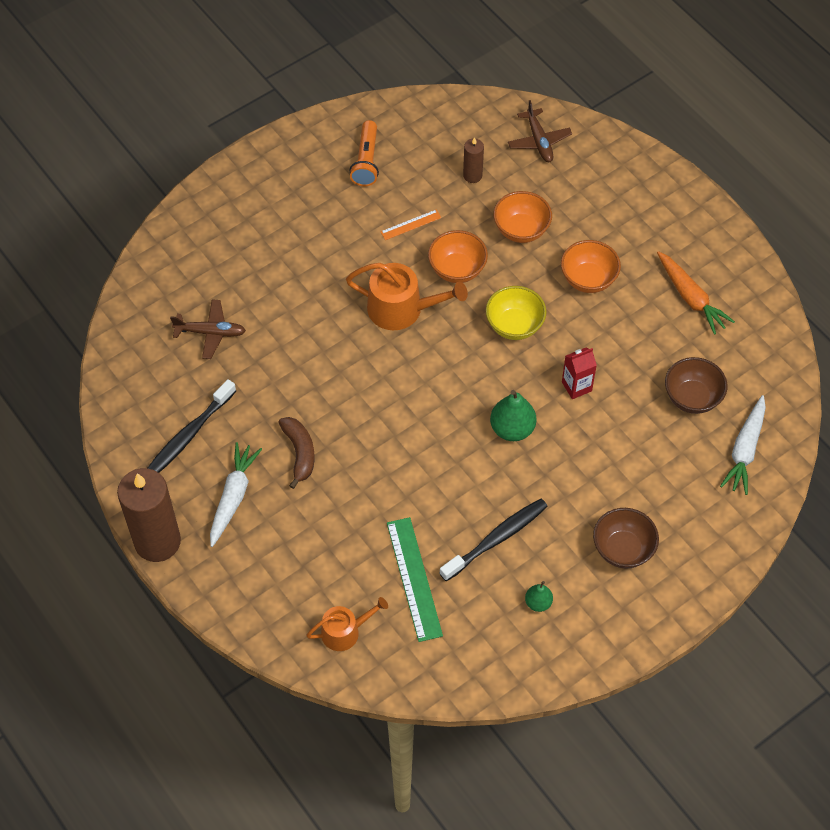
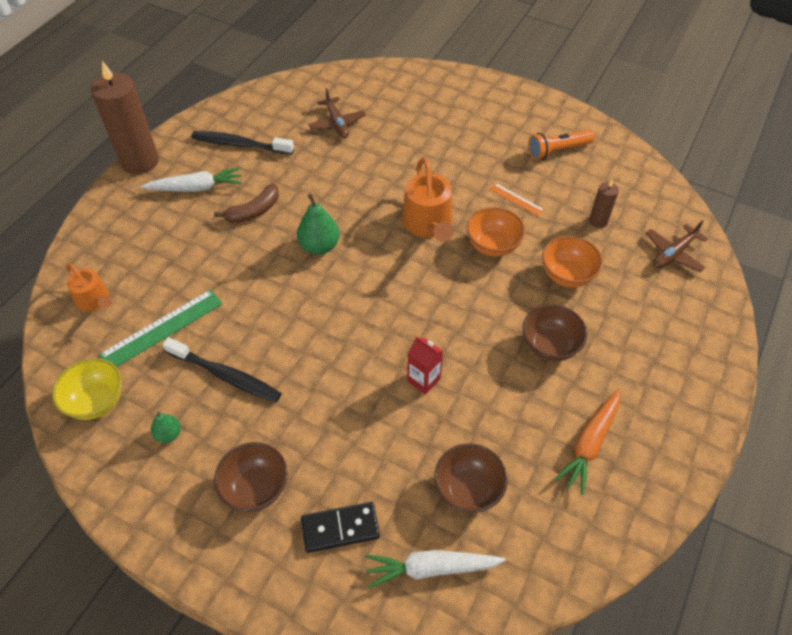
camera: 65 degrees right, 5 degrees down
(512, 429) = (349, 345): green pear -> green pear (319, 246)
(514, 325) = (461, 307): yellow bowl -> yellow bowl (97, 401)
(588, 279) = (550, 346): orange bowl -> brown bowl
(685, 499) = (340, 528): none -> black domino

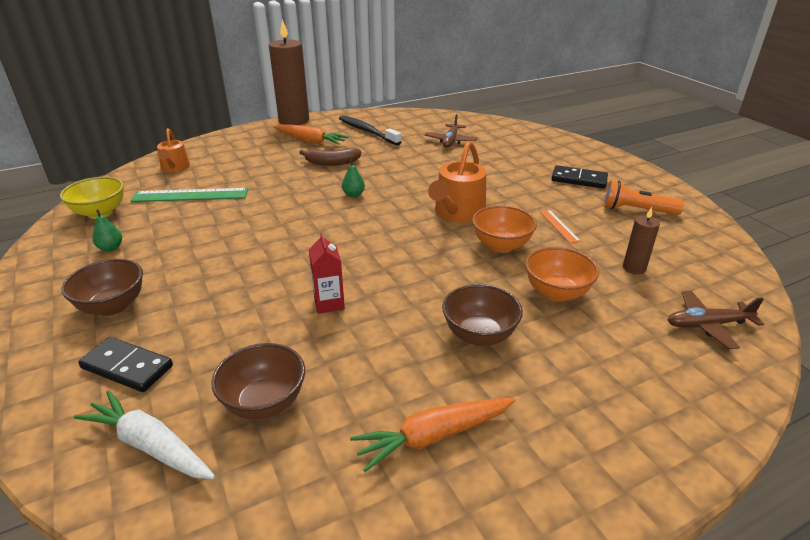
camera: 35 degrees right, 20 degrees down
(196, 188) = (310, 141): white carrot -> orange carrot
(226, 375) = (191, 234): black toothbrush -> none
(319, 246) = (353, 194): green pear -> green pear, size x0.57
(489, 130) = (579, 179): none -> black domino

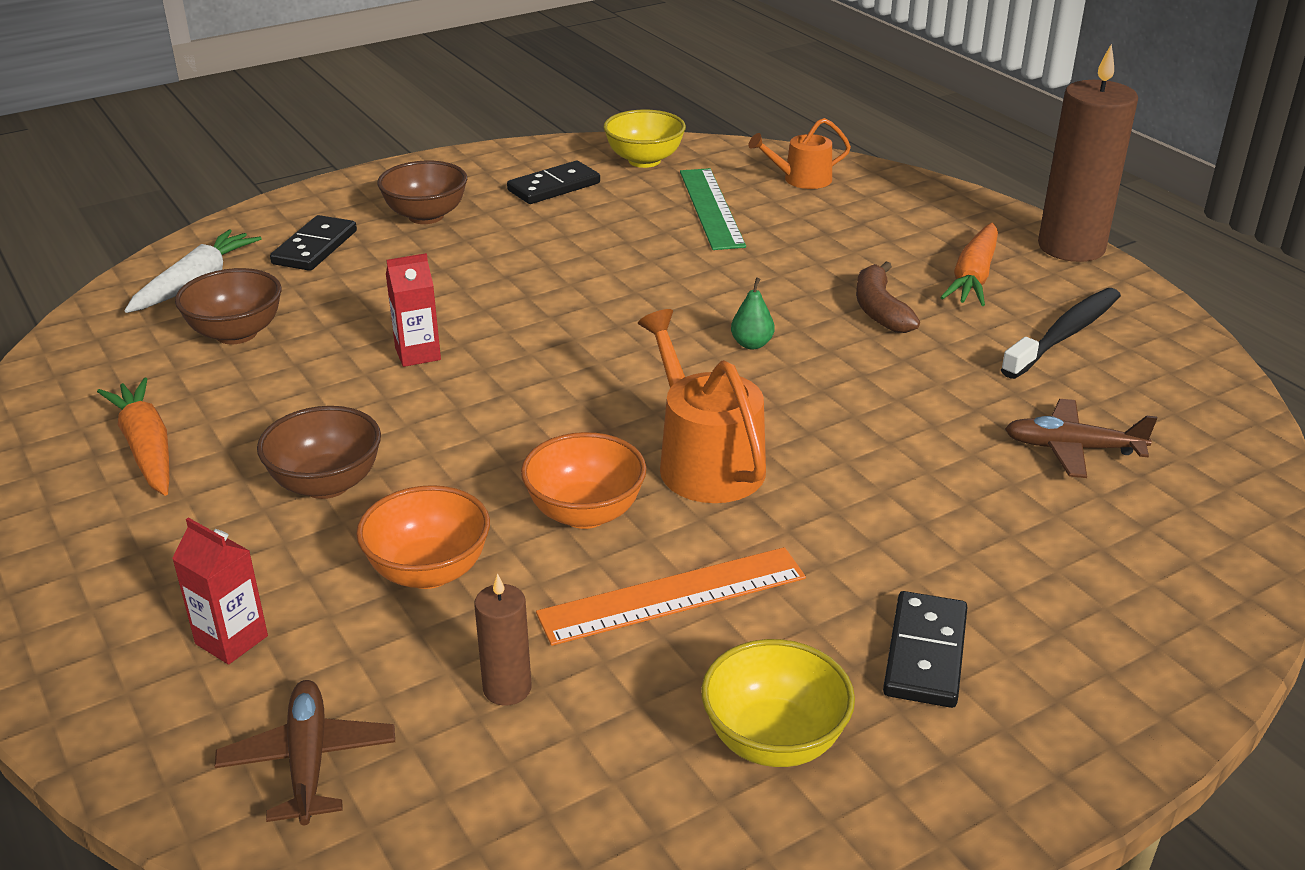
camera: 85 degrees right, 0 degrees up
(111, 248) = (554, 187): green pear -> black domino
(457, 213) = (705, 461): orange watering can -> orange watering can turned 45 degrees clockwise
(559, 226) = (673, 596): orange ruler -> orange ruler, size x1.90
(633, 362) = (231, 640): none -> red carton
(637, 210) = (774, 740): orange flashlight -> yellow bowl

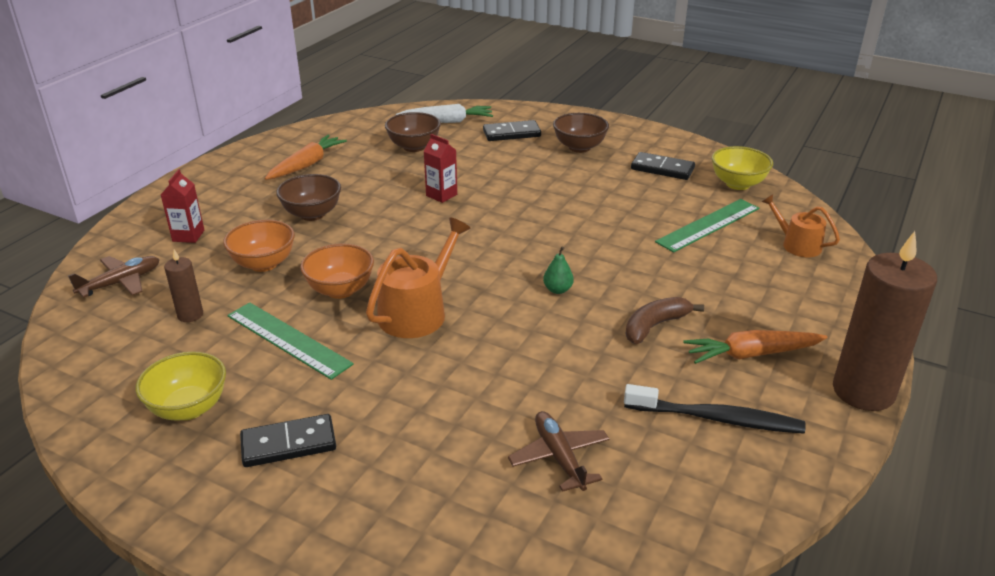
camera: 60 degrees right, 0 degrees up
(673, 596) = (288, 340): orange ruler -> green ruler

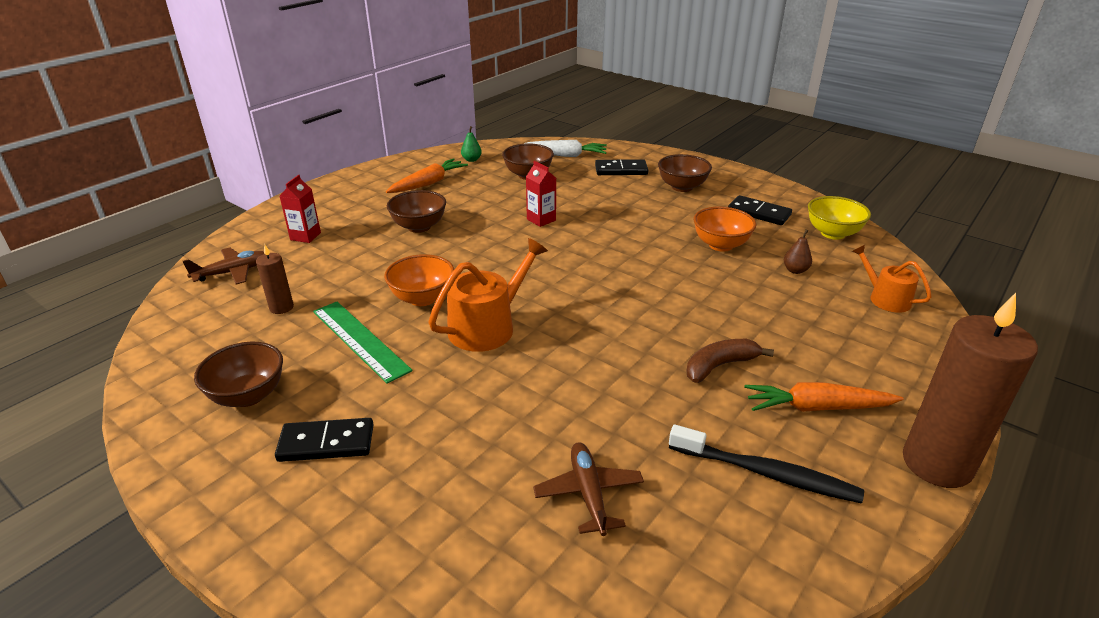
camera: 10 degrees right, 0 degrees up
(189, 408) = (248, 395): yellow bowl -> brown bowl
(263, 264) = (362, 267): orange bowl -> orange bowl (720, 245)
(557, 290) = (629, 319): green pear -> green pear (471, 160)
(708, 225) = (795, 270): green ruler -> brown pear

